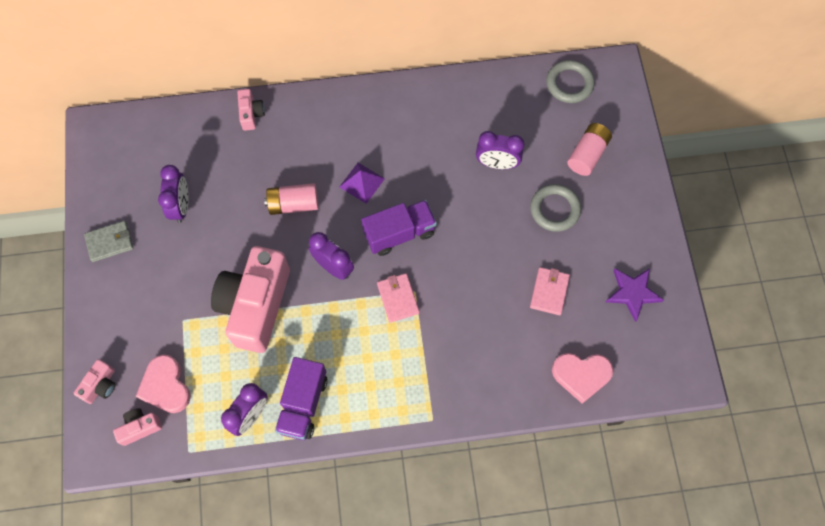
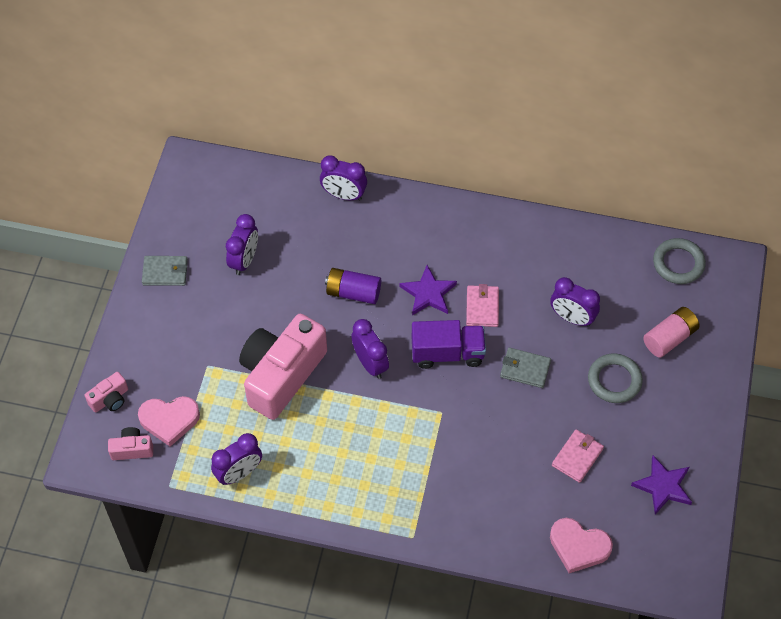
camera: 20 degrees right, 10 degrees down
(165, 386) = (169, 420): pink heart -> pink heart turned 90 degrees counterclockwise
(251, 114) = (344, 195): pink camera -> purple clock
(293, 204) = (353, 292): pink battery -> purple battery
(303, 404) = (293, 480): purple truck -> none
(362, 182) = (428, 293): purple pyramid -> purple star
(398, 298) = (422, 413): pink wallet -> pink wallet (482, 307)
(473, 225) = (525, 369): none -> grey wallet

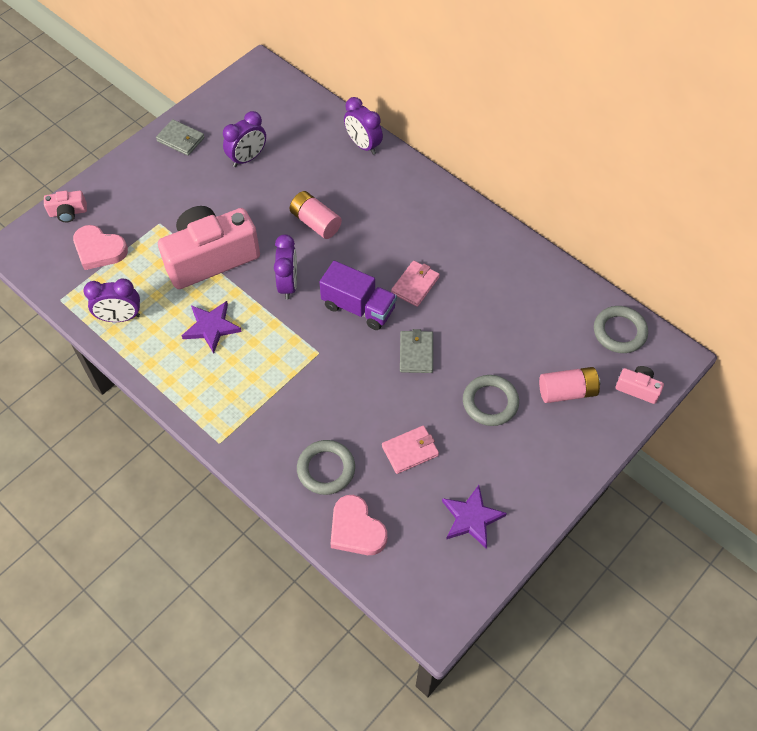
camera: 30 degrees right, 0 degrees up
(132, 449) = (55, 258): pink camera -> pink camera (637, 388)
(353, 292) = (315, 222): purple battery -> pink battery
(428, 293) = (377, 252): purple star -> purple star (211, 327)
(519, 510) = (326, 469): none -> grey ring
(525, 369) = (416, 353): grey wallet -> grey wallet turned 45 degrees clockwise
(572, 318) = (488, 331): purple clock -> none

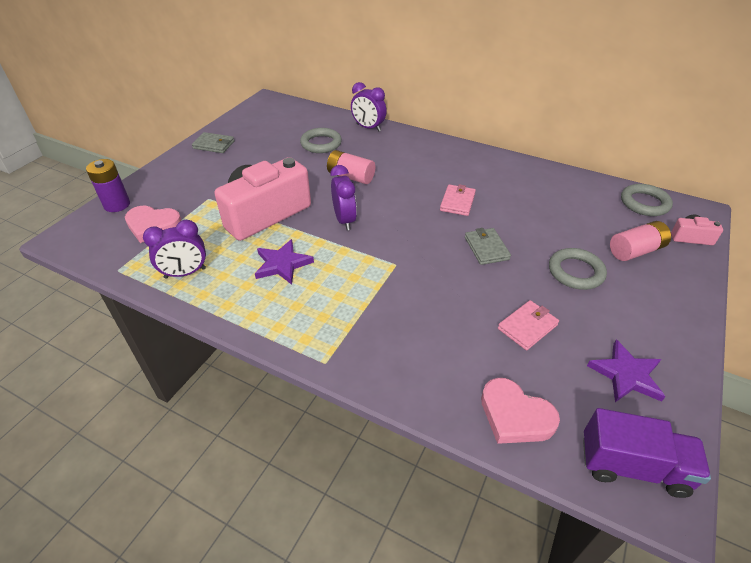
camera: 15 degrees left, 15 degrees down
(68, 212) = (117, 205): pink camera -> purple battery
(247, 158) = (276, 148): purple clock -> none
(326, 469) = (451, 362): grey ring -> grey ring (321, 143)
(358, 307) = (416, 225): purple truck -> purple truck (633, 466)

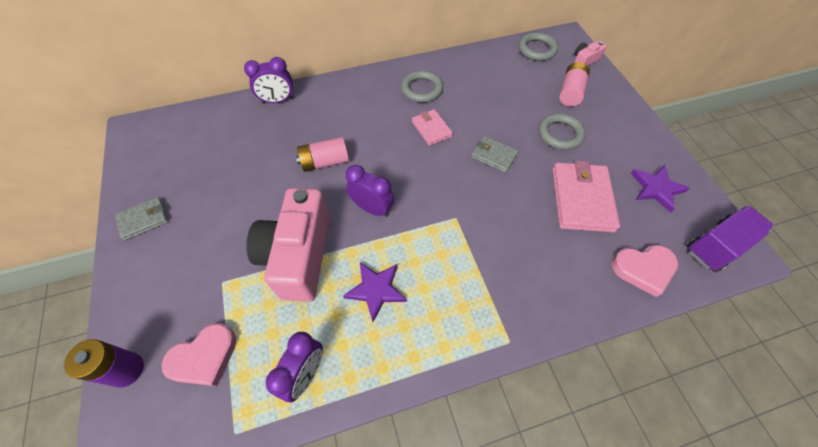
camera: 45 degrees left, 15 degrees up
(321, 143) = (255, 145): grey ring -> grey ring (422, 89)
(527, 327) = (581, 199): pink wallet -> pink wallet, size x1.77

